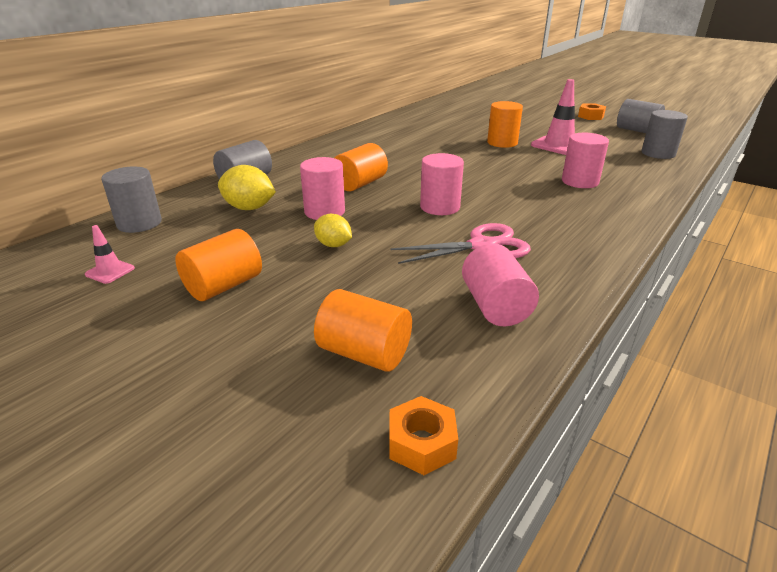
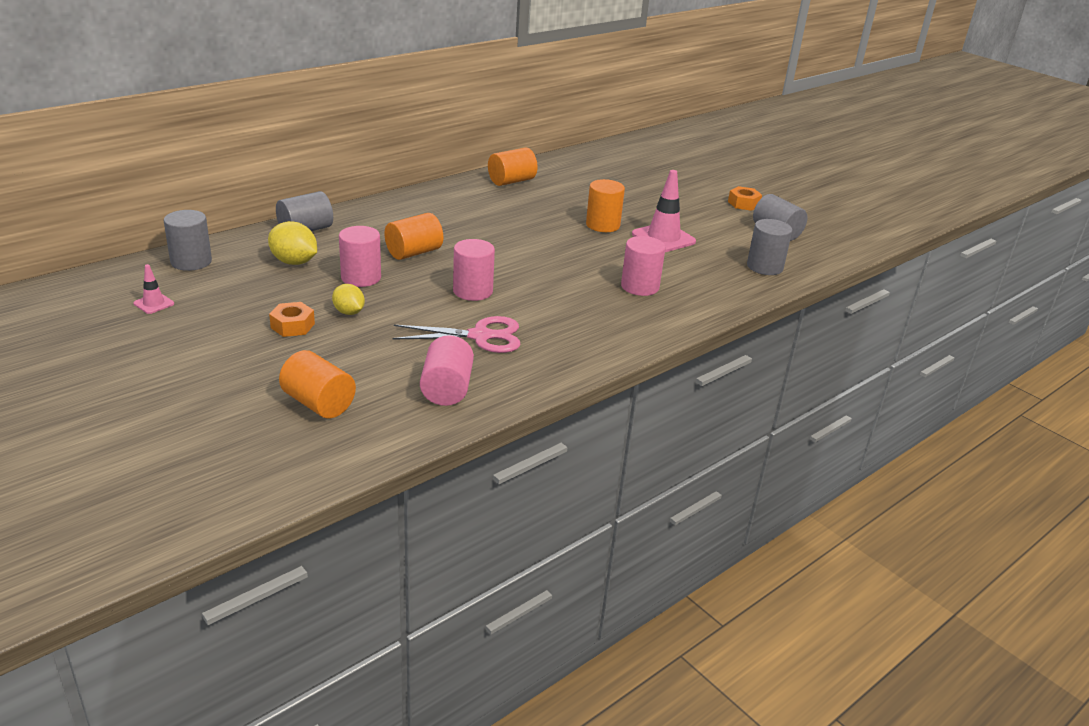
camera: 10 degrees right, 0 degrees up
(224, 286) = (239, 332): orange cylinder -> orange cylinder (511, 181)
(421, 443) = (320, 465): orange nut -> orange nut (292, 326)

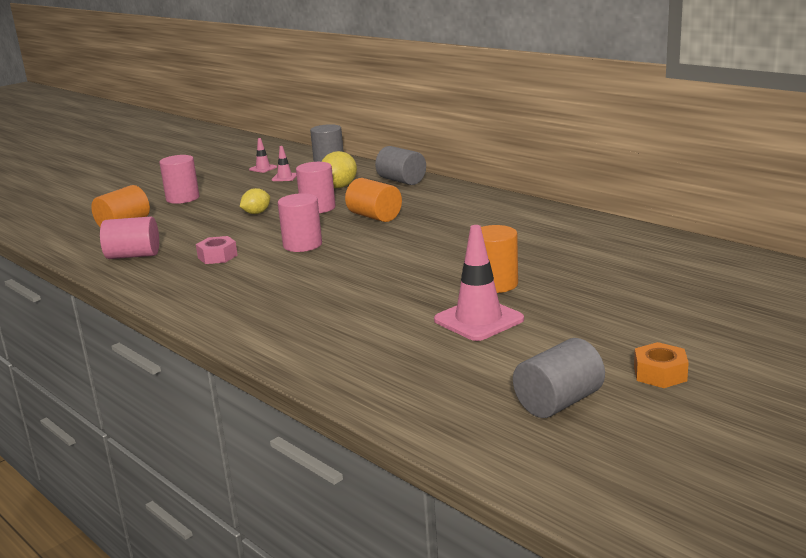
camera: 90 degrees right, 10 degrees down
(216, 291) = (284, 177): none -> pink traffic cone
(292, 326) = (233, 202): orange nut -> none
(480, 336) = (217, 256): pink scissors -> pink nut
(511, 181) = (589, 231): orange cylinder -> none
(640, 286) = (332, 314): pink cylinder -> pink cylinder (182, 198)
(764, 267) = (421, 391): grey cylinder -> none

